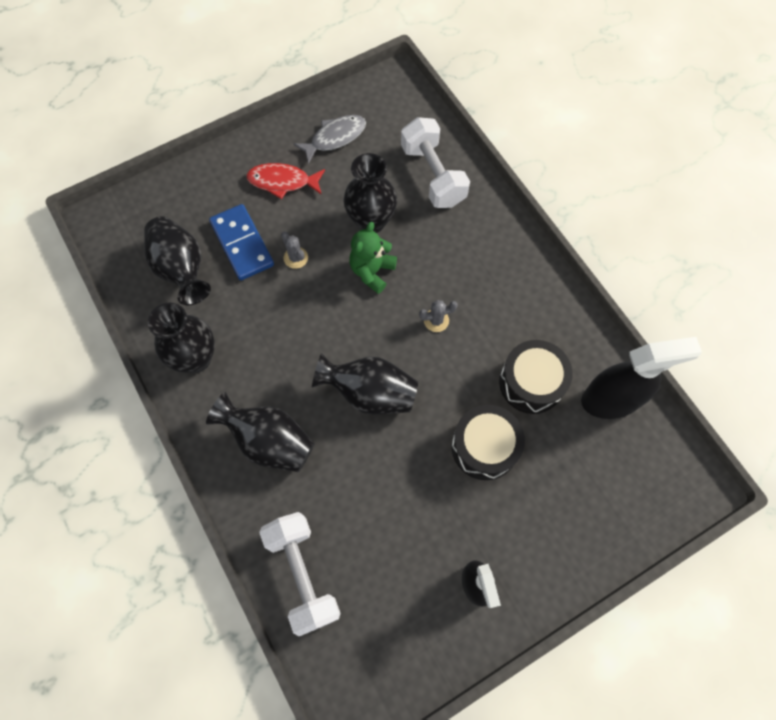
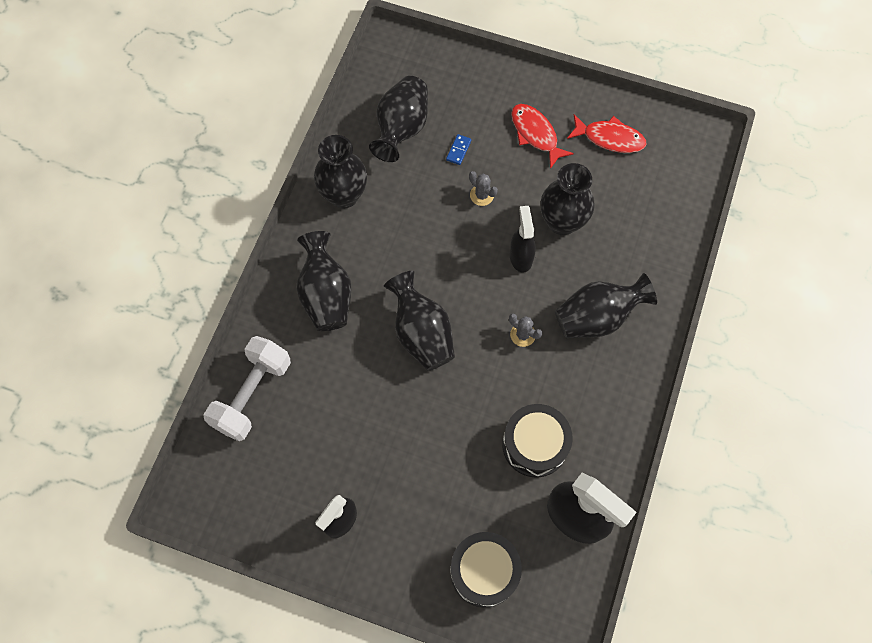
camera: 50 degrees right, 0 degrees up
(242, 244) = (458, 150): blue domino -> blue domino, size x0.42
(296, 258) = (482, 195): grey cactus -> grey cactus turned 60 degrees counterclockwise
(335, 138) = (609, 138): grey fish -> red fish
(372, 271) = (521, 256): green teddy bear -> black spray bottle
(433, 175) = (647, 234): white dumbbell -> none
(467, 259) = (597, 317): none -> black vase
(484, 447) = (451, 448): black drum -> black drum (484, 571)

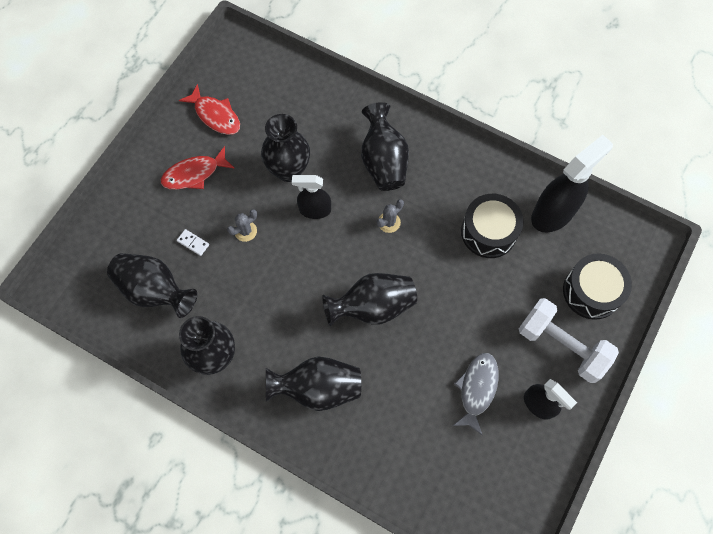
camera: 80 degrees left, 0 degrees up
(252, 394) = (408, 473): white dumbbell -> white dumbbell (561, 345)
(348, 453) = (477, 389): none -> grey fish
(458, 150) = (193, 243): blue domino -> white domino
(609, 138) = (215, 115): red fish -> red fish turned 105 degrees clockwise

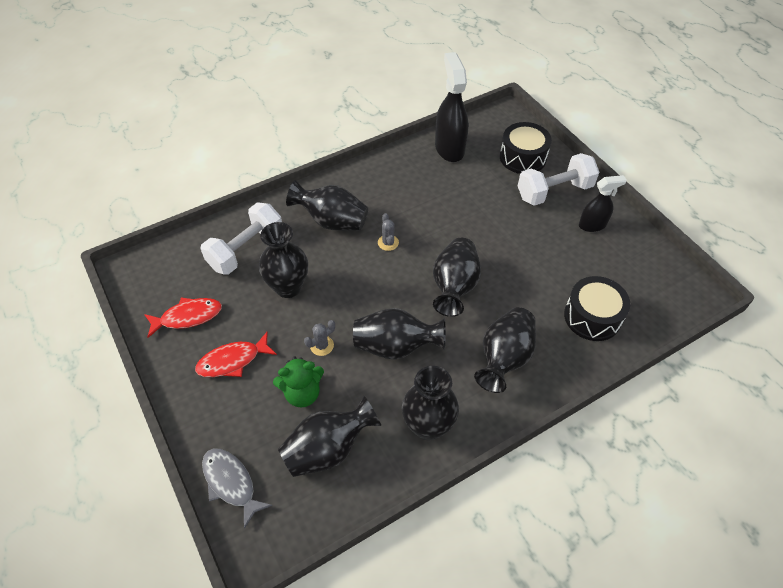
camera: 60 degrees left, 15 degrees down
(193, 243) = (302, 393): white domino -> green teddy bear
(194, 174) = (232, 361): red fish -> red fish turned 60 degrees clockwise
(245, 231) = (322, 345): grey cactus -> grey cactus turned 60 degrees clockwise
(278, 290) = (396, 346): none -> black vase
(307, 113) = (246, 250): none -> white dumbbell
(314, 210) = (340, 286): black spray bottle -> none
(477, 389) = (561, 254): grey fish -> grey fish (231, 483)
(488, 232) = (439, 188): black drum -> black drum (592, 317)

